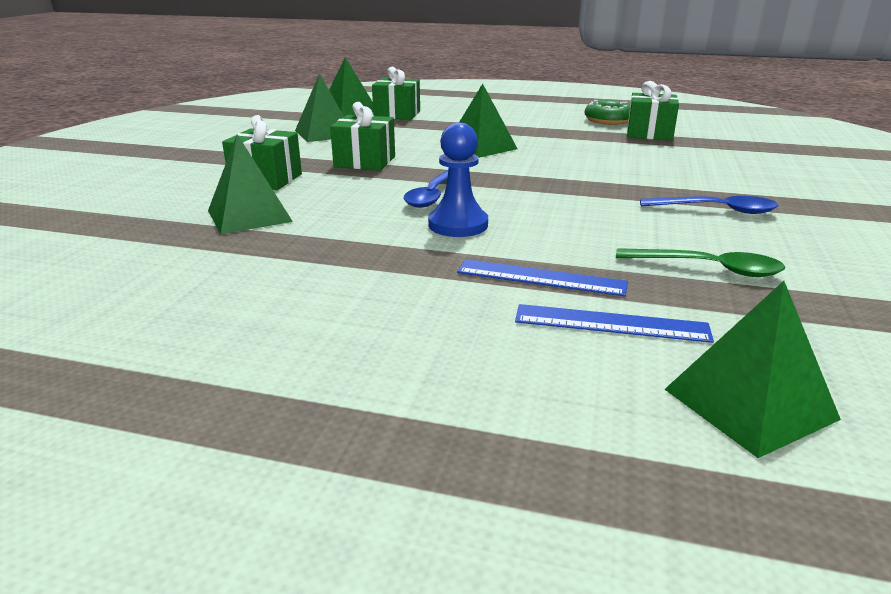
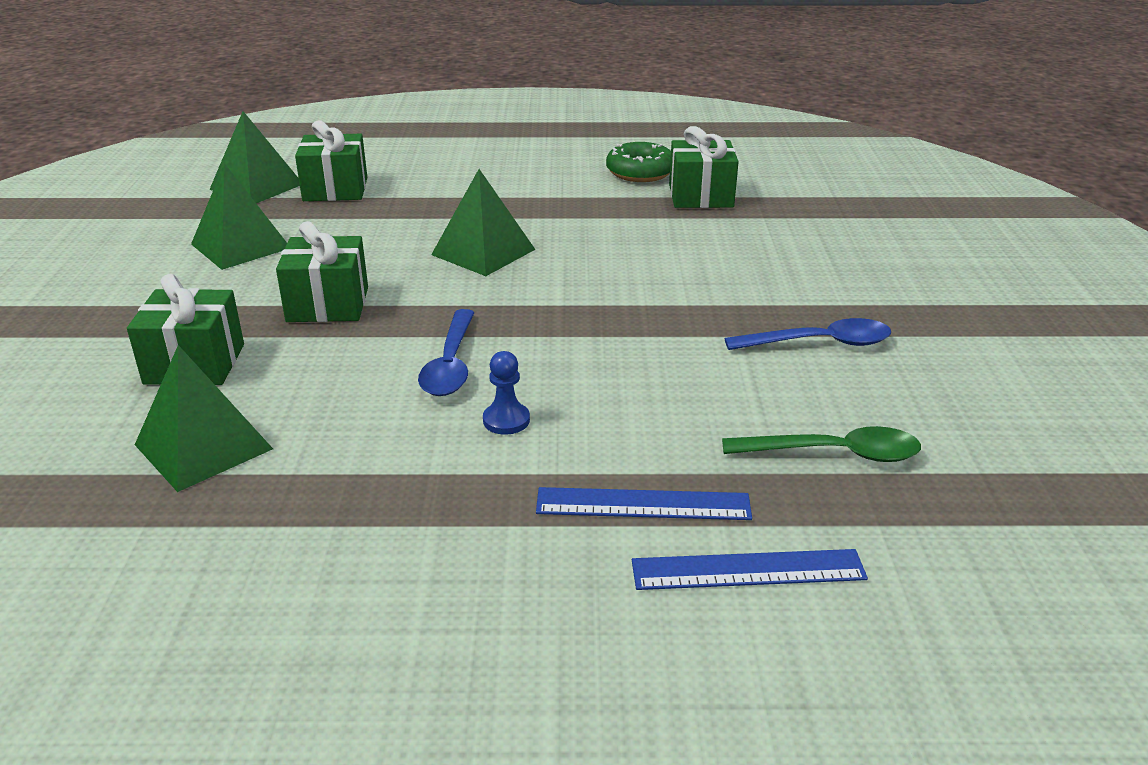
camera: 15 degrees left, 5 degrees up
(458, 225) = (506, 420): blue pawn -> blue pawn, size x0.58
(750, 404) = (925, 668): green pyramid -> none

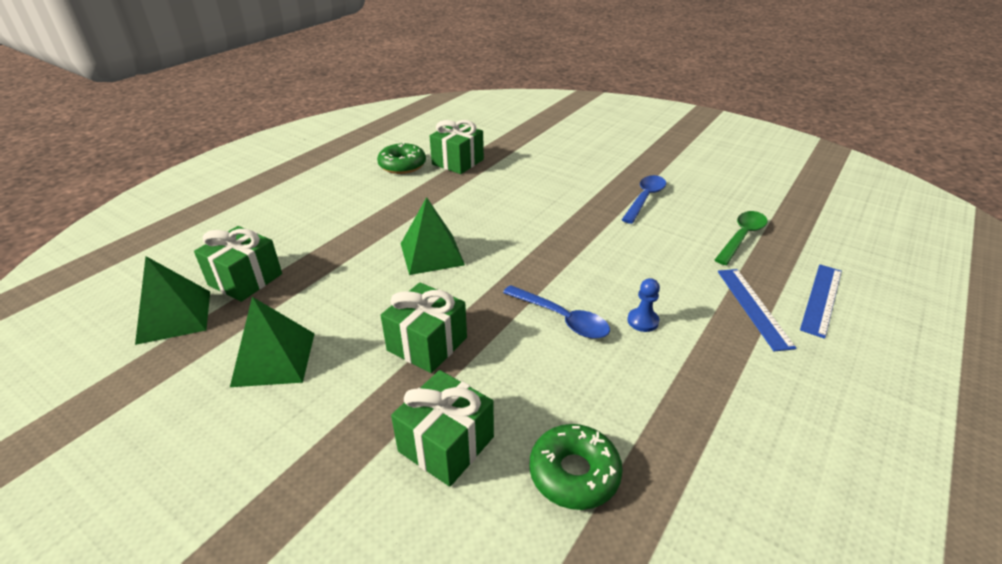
camera: 55 degrees left, 5 degrees up
(203, 446) = (574, 473): green pyramid -> green donut
(643, 505) = (753, 307): blue ruler -> blue ruler turned 45 degrees counterclockwise

